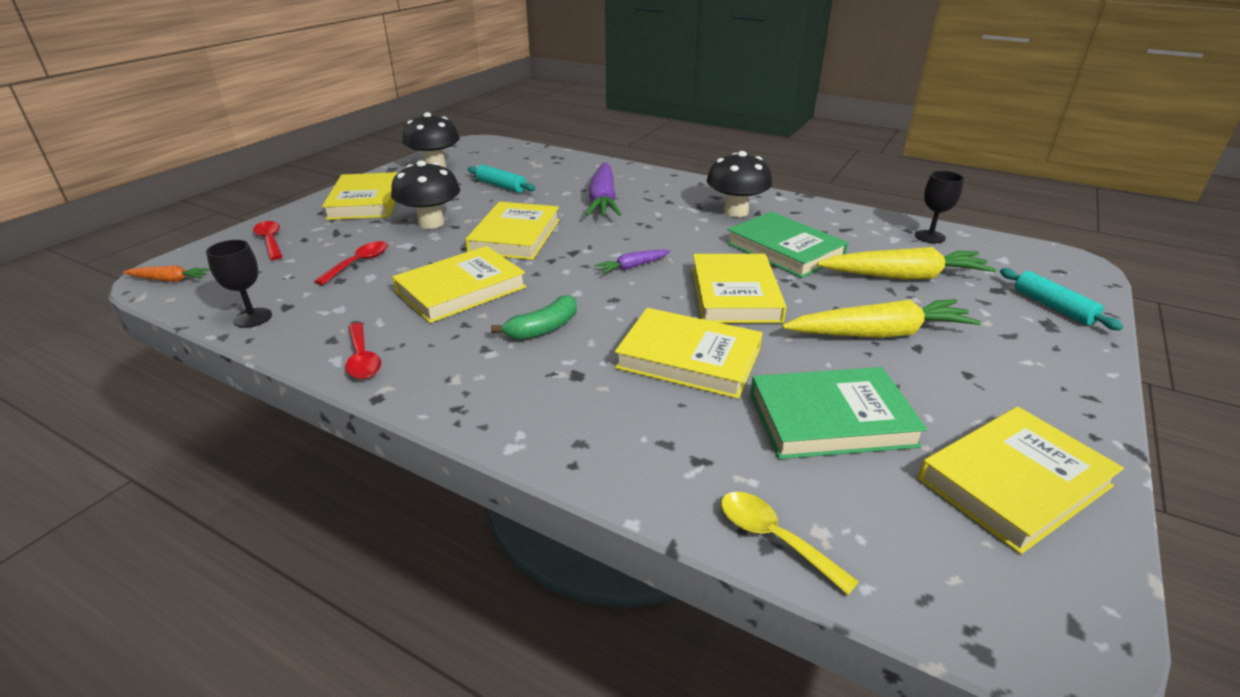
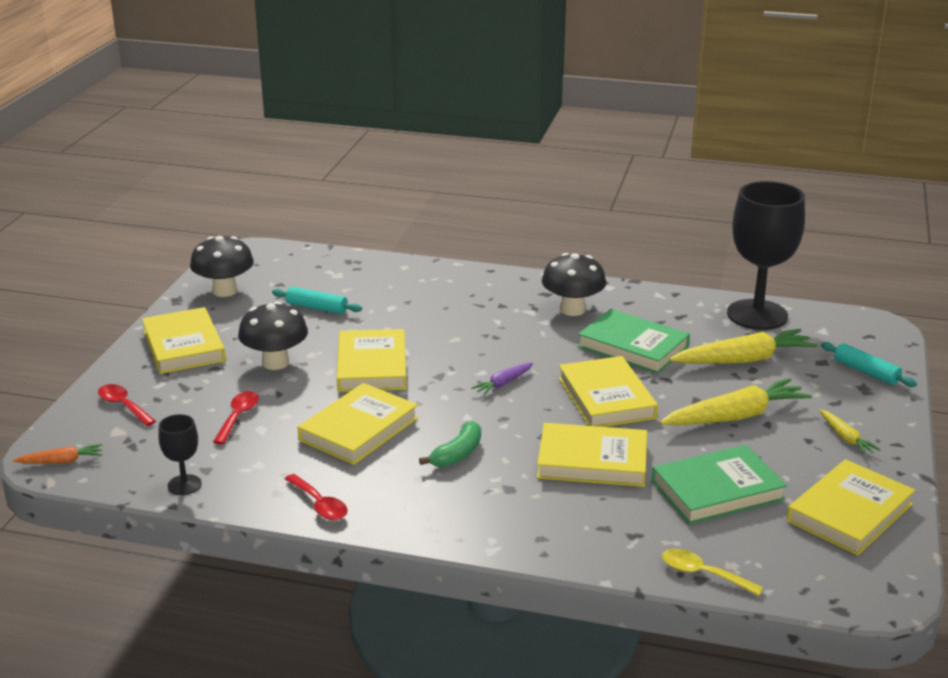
camera: 15 degrees left, 5 degrees down
(603, 200) = (435, 312): purple carrot -> none
(930, 237) = (757, 315): black goblet -> black goblet, size x2.21
(1019, 379) = (846, 438): none -> yellow carrot

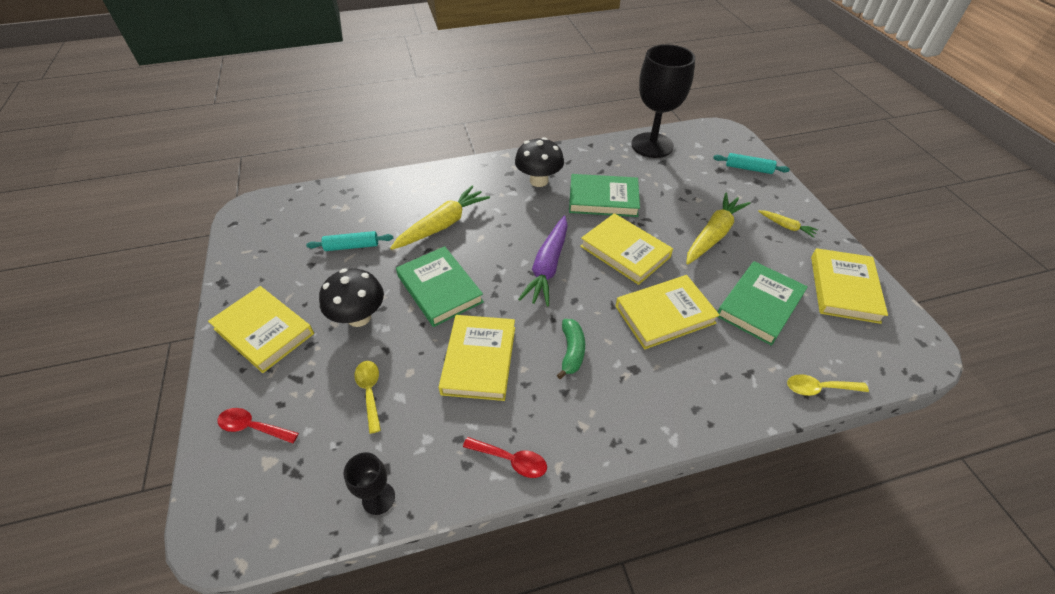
camera: 30 degrees left, 20 degrees up
(62, 461) = (236, 530): orange carrot -> none
(224, 291) = (260, 257): black mushroom -> none
(238, 417) = (370, 392): red spoon -> yellow spoon
(372, 366) = (440, 289): yellow book -> green book
(503, 384) = (548, 267): purple carrot -> purple carrot, size x2.00
(744, 360) = (676, 185): yellow carrot -> yellow carrot (442, 225)

